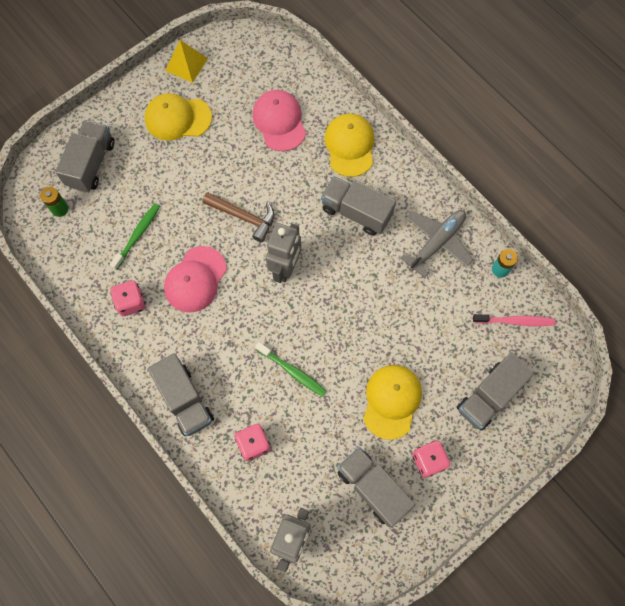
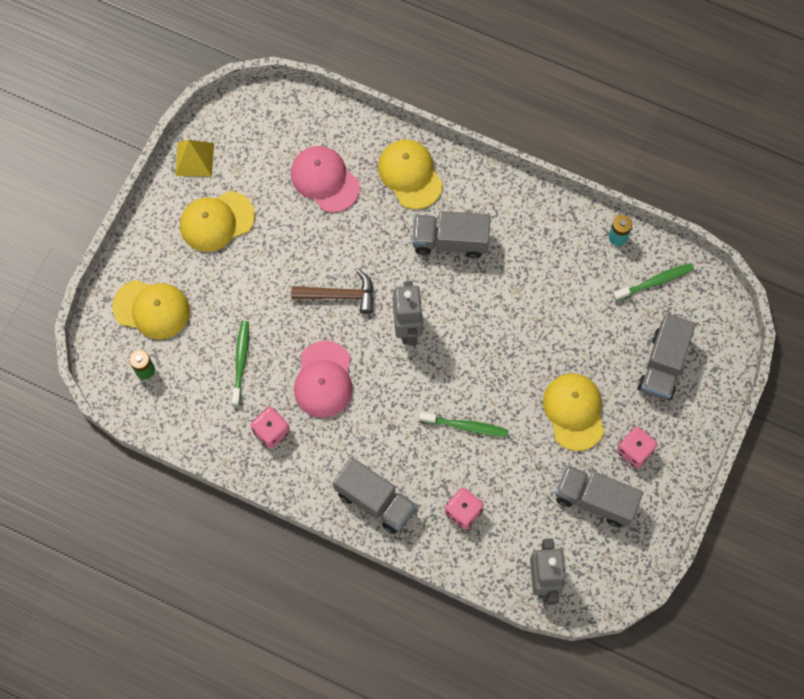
camera: 25 degrees left, 0 degrees up
(91, 164) = (152, 309): grey truck -> yellow cap
(436, 243) = (544, 237): grey plane -> none
(515, 321) = (655, 282): pink toothbrush -> green toothbrush

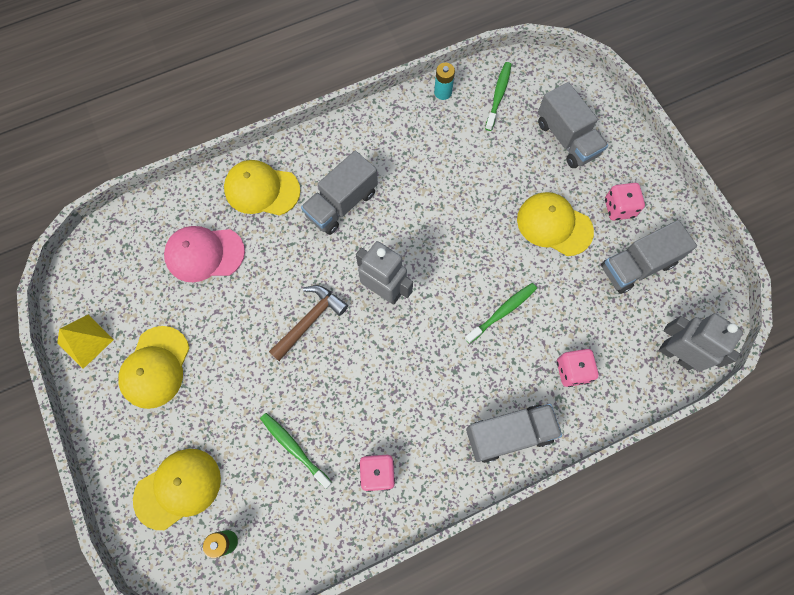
camera: 50 degrees left, 0 degrees up
(324, 379) = (370, 391): pink cap -> none

